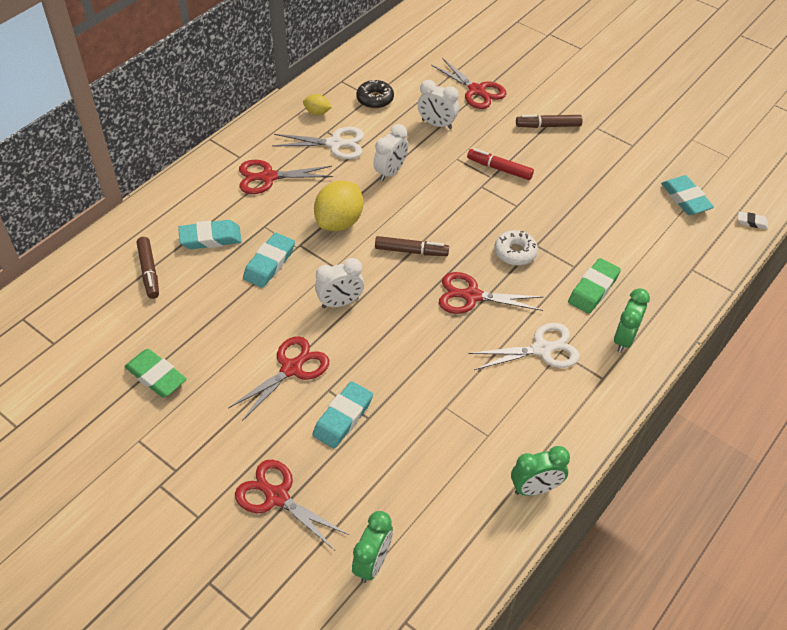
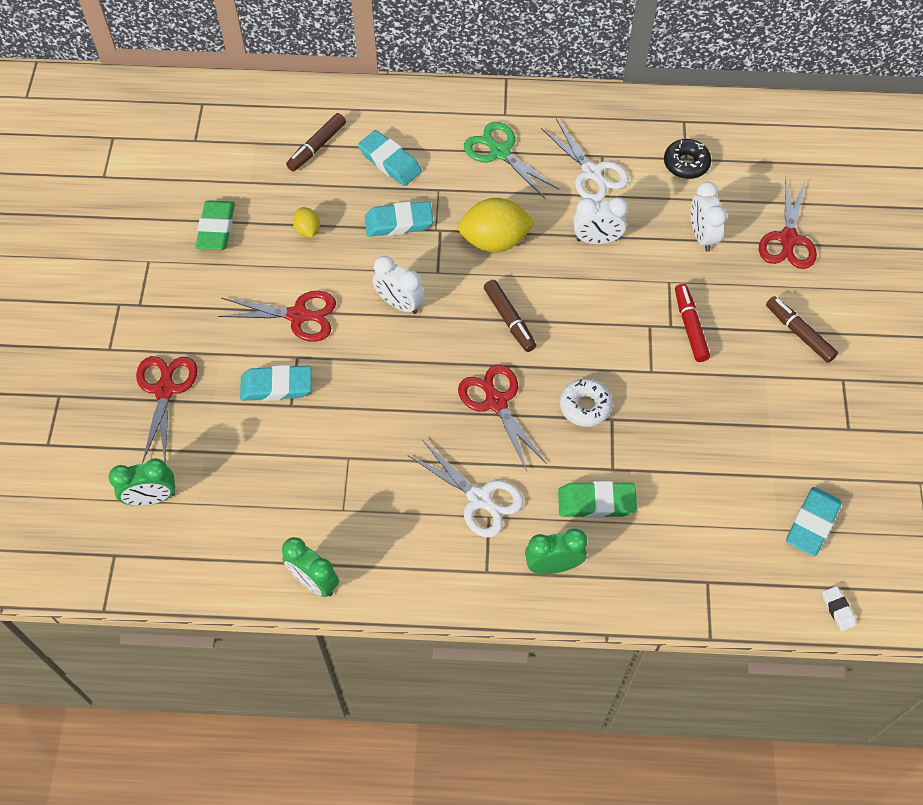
camera: 55 degrees right, 10 degrees up
(268, 177) = (500, 152): red scissors -> green scissors
(317, 112) = (620, 132): yellow lemon -> yellow lemon (307, 230)

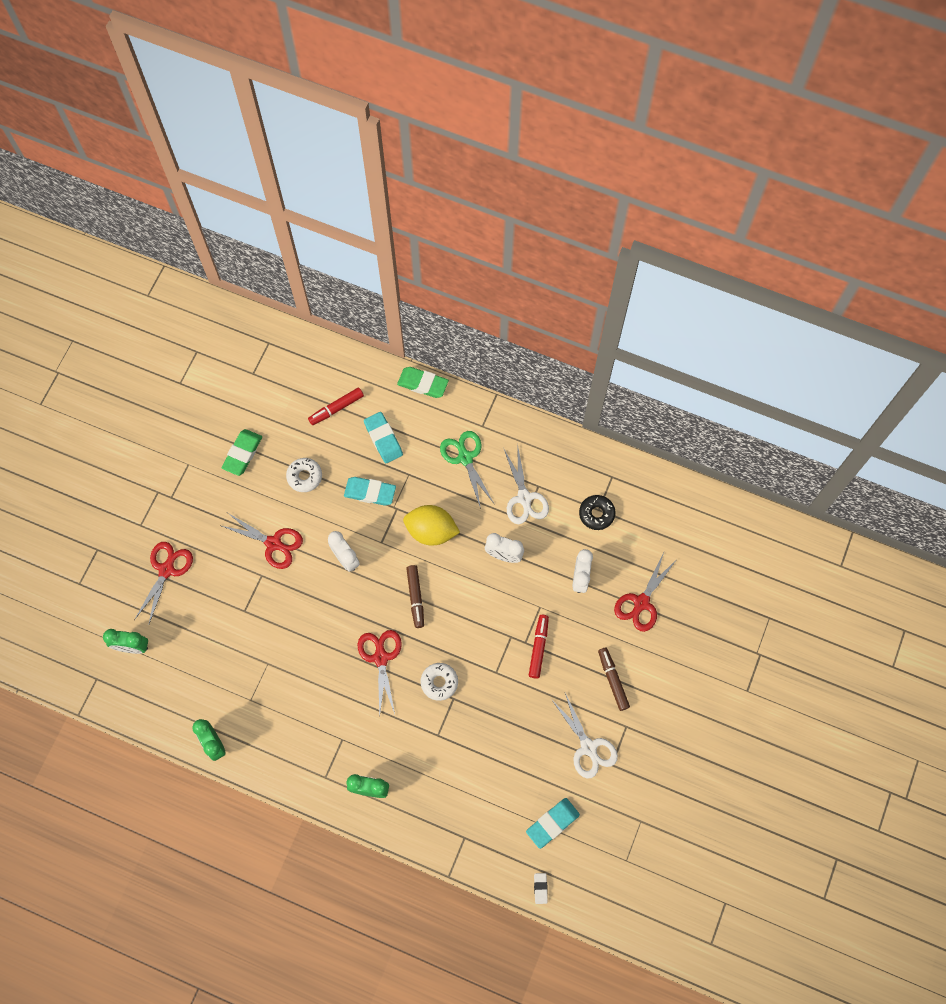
camera: 20 degrees right, 10 degrees up
(276, 386) = (240, 593): turquoise eraser -> none
(307, 230) = (304, 476): yellow lemon -> white donut
(317, 147) = (336, 408): brown marker -> red marker
(479, 498) = (341, 724): white scissors -> white scissors (588, 747)
(596, 502) = (416, 755): green eraser -> green eraser (423, 384)

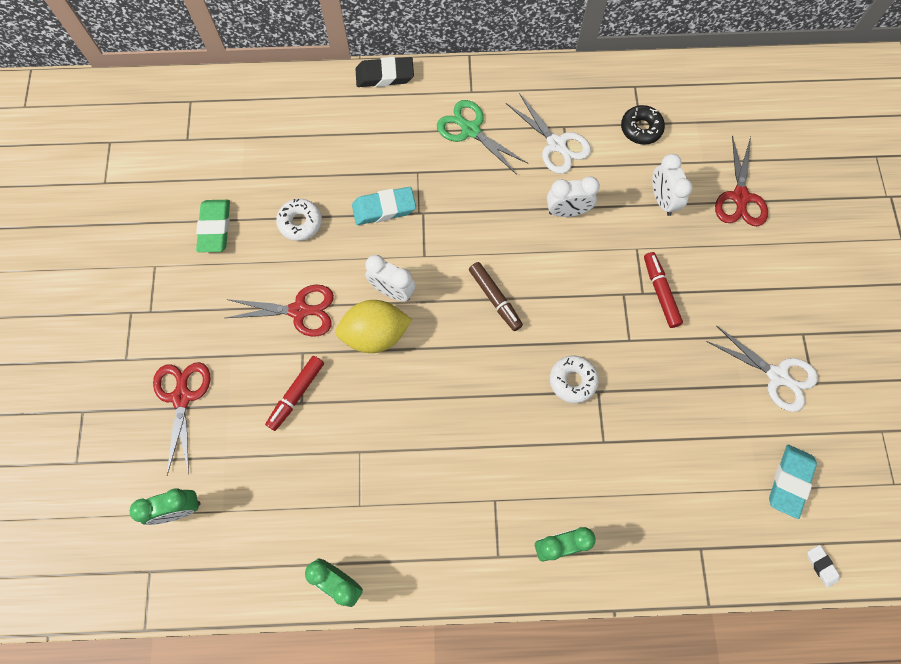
camera: 25 degrees left, 0 degrees up
(336, 408) = (301, 137): red marker -> red marker (296, 394)
(381, 658) = (491, 384): red scissors -> none
(383, 439) = (370, 147): turquoise eraser -> none
(423, 384) = (385, 75): green eraser -> black eraser
(431, 531) = (474, 220): yellow lemon -> yellow lemon (375, 334)
(613, 680) = (759, 291): brown marker -> none

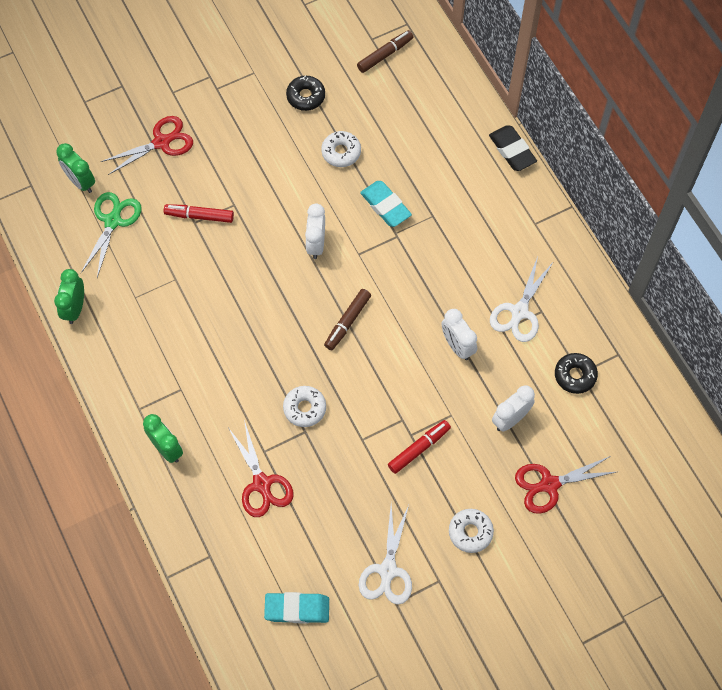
camera: 65 degrees right, 5 degrees down
(213, 135) = (385, 55): none -> brown marker
(215, 228) = (306, 96): green eraser -> black donut
(299, 311) = (266, 186): red scissors -> red scissors (262, 483)
(375, 334) = (273, 248): yellow lemon -> none
(470, 130) = (495, 239): green scissors -> green scissors (113, 221)
(763, 284) = (470, 532): none -> white donut
(821, 566) = (236, 656): white eraser -> none

